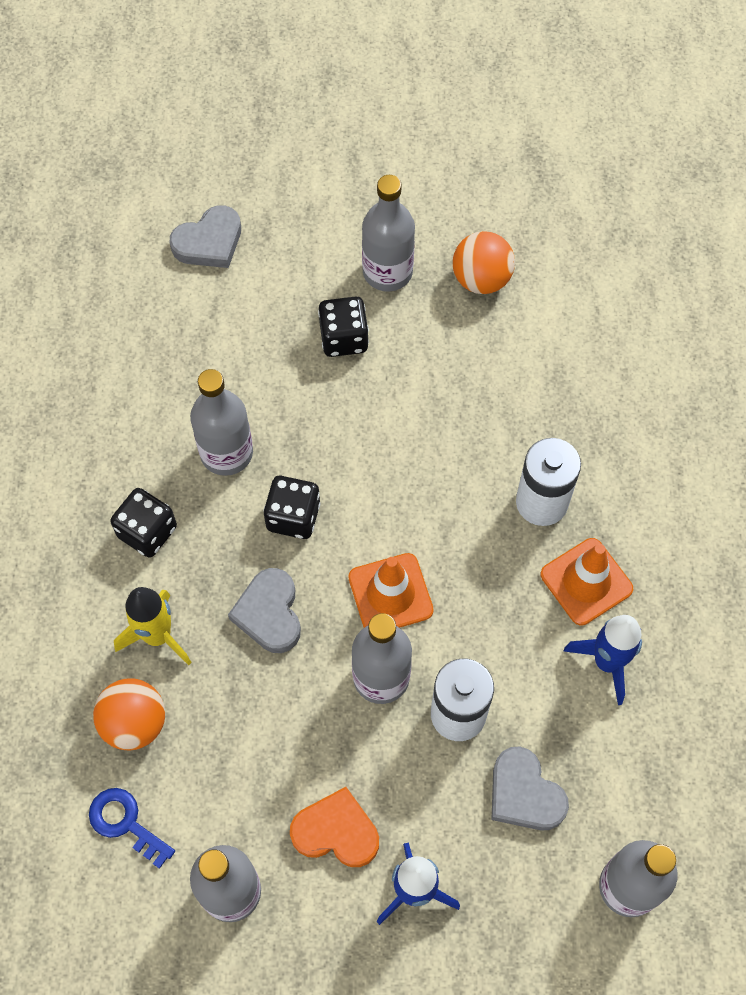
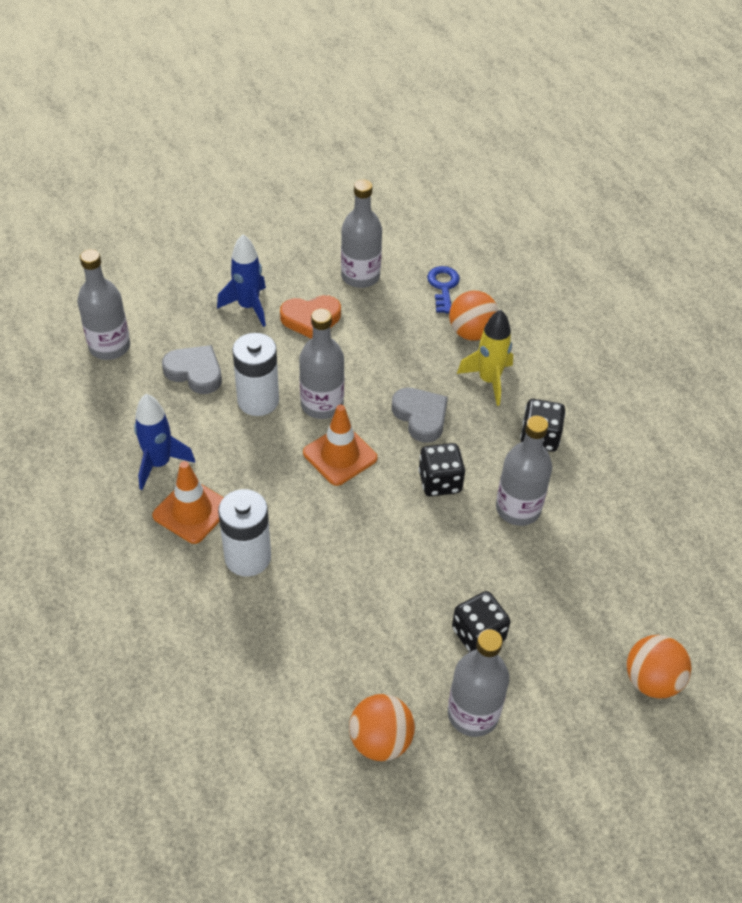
camera: 155 degrees right, 15 degrees down
(125, 823) = (443, 287): blue key -> blue key turned 105 degrees counterclockwise
(209, 242) = (651, 680): grey heart -> orange ball

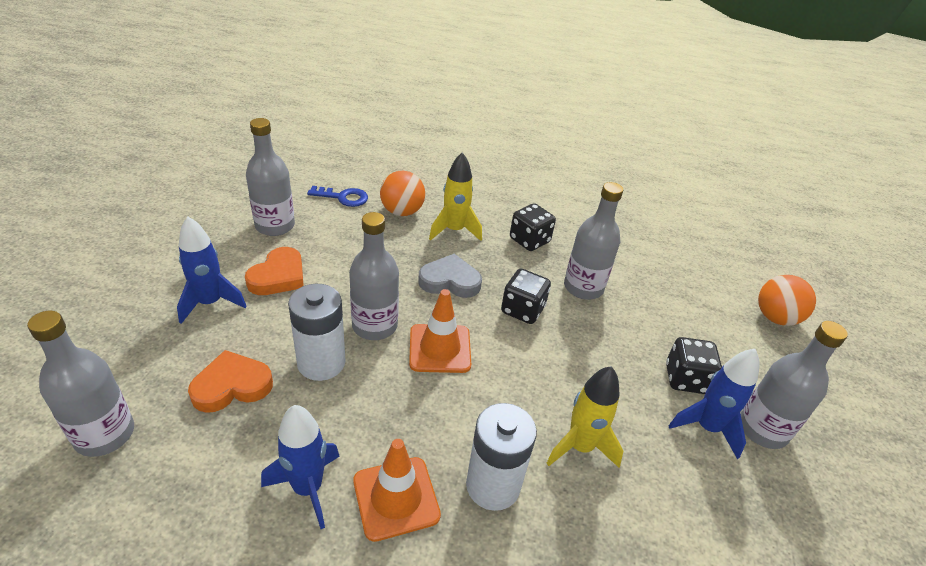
camera: 55 degrees left, 10 degrees down
(195, 372) = (232, 386): grey heart -> orange heart
(329, 592) = (580, 447): none -> yellow rocket
(380, 741) = (764, 511): orange ball -> none
(433, 670) = (706, 427): none -> blue rocket
(443, 287) = (343, 197): blue key -> blue key turned 150 degrees clockwise

